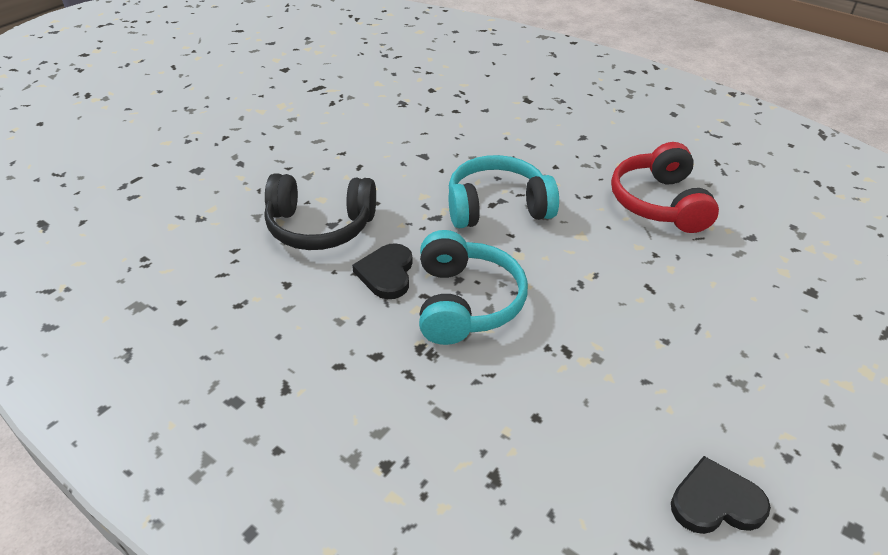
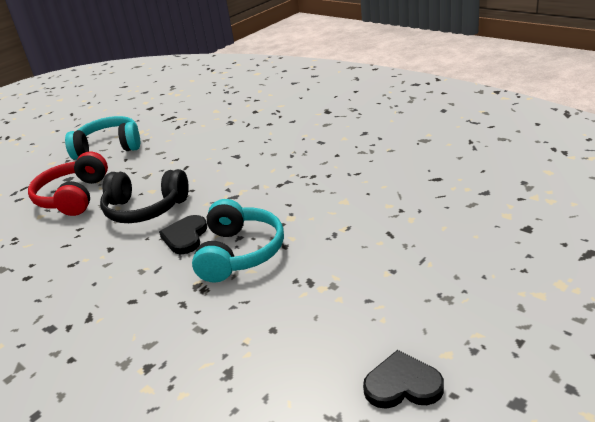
camera: 10 degrees right, 10 degrees down
(497, 207) = (283, 186): turquoise headphones -> turquoise headphones (109, 147)
(659, 203) = (414, 174): red headphones -> red headphones (73, 197)

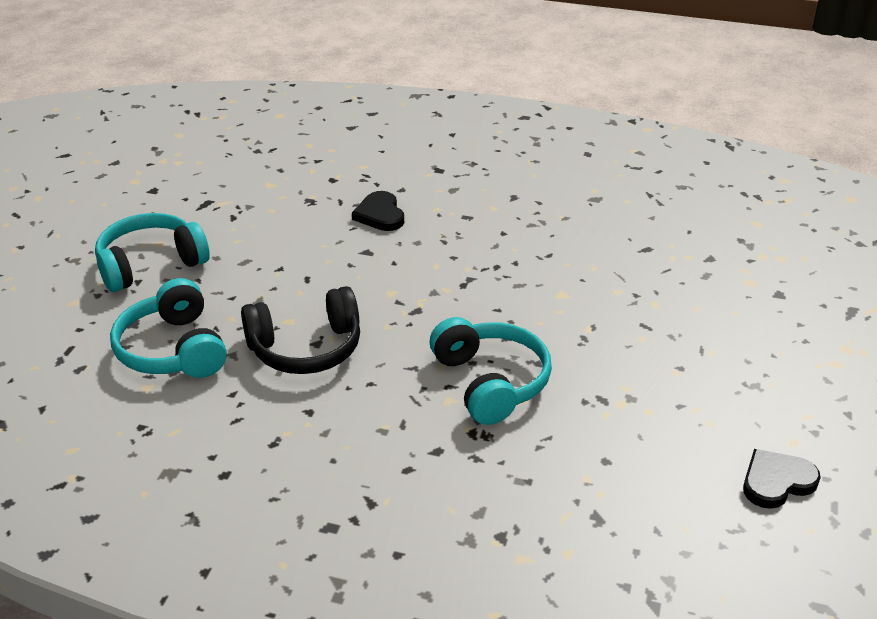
camera: 30 degrees left, 5 degrees up
(73, 197) = (173, 350): red headphones -> turquoise headphones
(185, 237) = (401, 376): black heart -> black heart (380, 215)

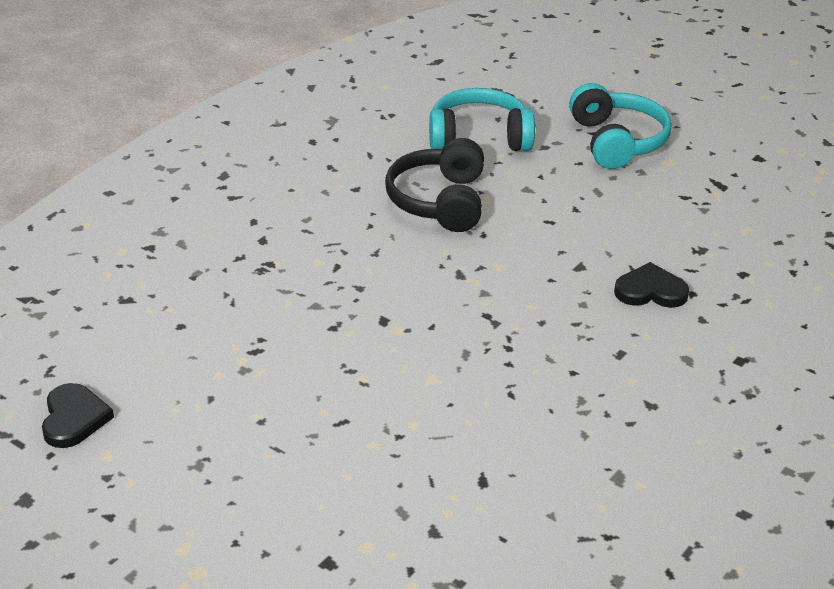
camera: 110 degrees right, 0 degrees up
(490, 382) = (325, 290): turquoise headphones -> none

